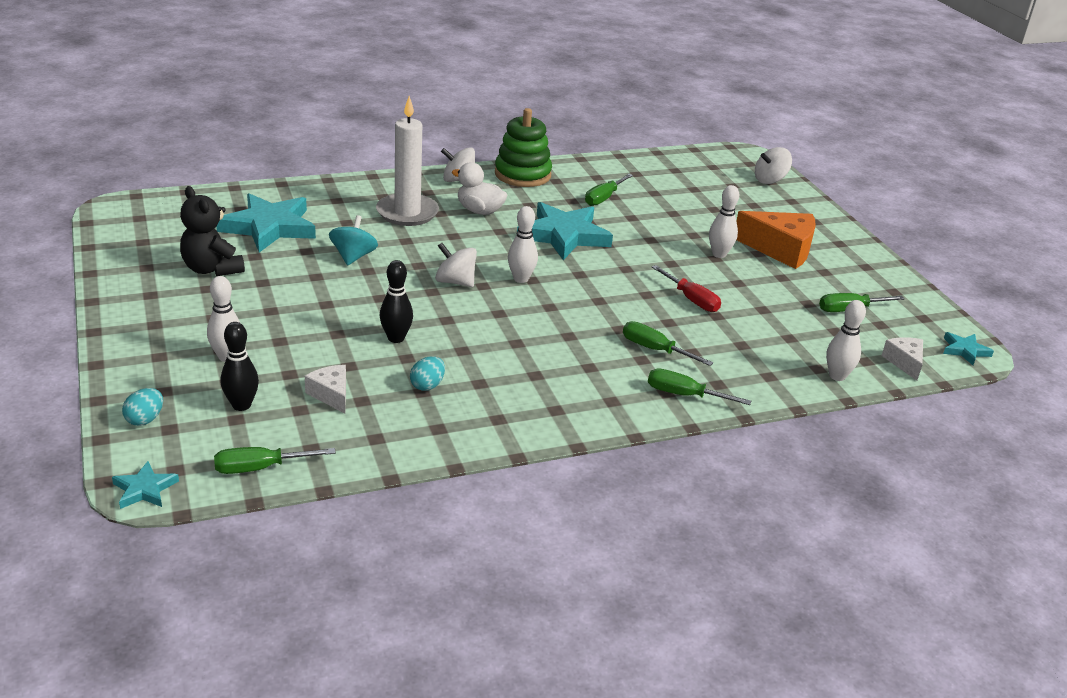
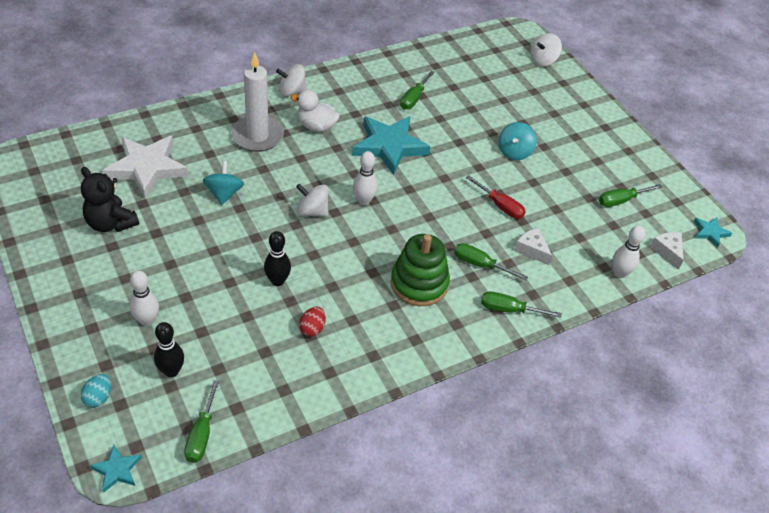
camera: 10 degrees left, 15 degrees up
(260, 468) = (201, 434): green screwdriver -> green screwdriver turned 60 degrees counterclockwise
(269, 227) = (147, 168): turquoise star -> white star
(331, 395) = (239, 349): white cheese -> white cheese (531, 250)
(427, 385) = (312, 328): turquoise egg -> red egg
(522, 174) = (343, 78): green stacking toy -> green stacking toy (419, 283)
(719, 254) = (514, 152): white bowling pin -> turquoise spinning top
(781, 250) = (561, 140): orange cheese -> none

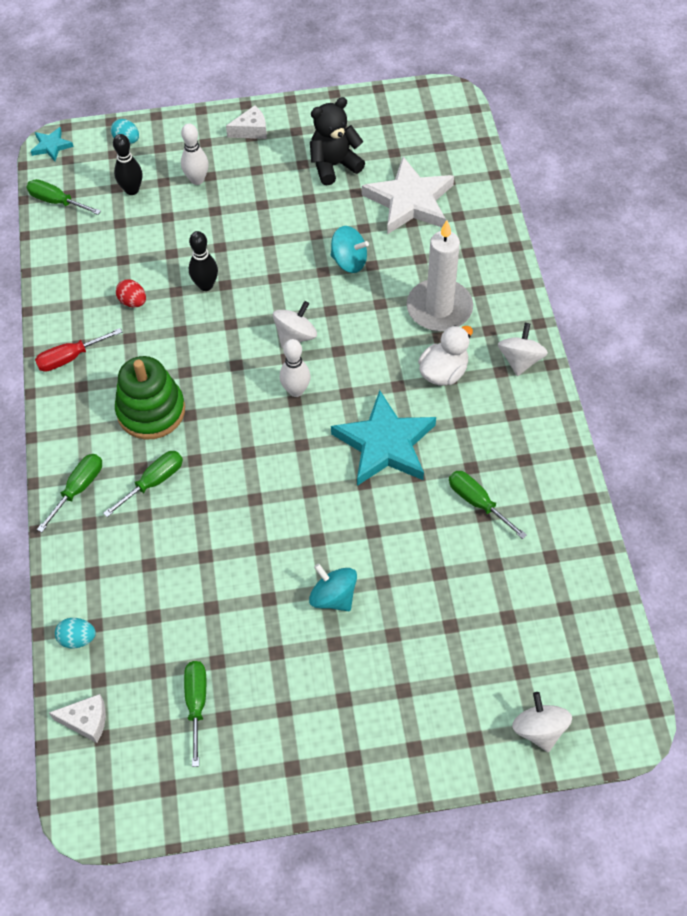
camera: 115 degrees right, 10 degrees up
(500, 206) = (238, 539): red screwdriver -> red screwdriver (70, 358)
(531, 250) = (153, 548): white cheese -> white cheese (251, 130)
(619, 273) = (77, 639): white bowling pin -> turquoise egg
(710, 232) = (95, 804): turquoise star -> none

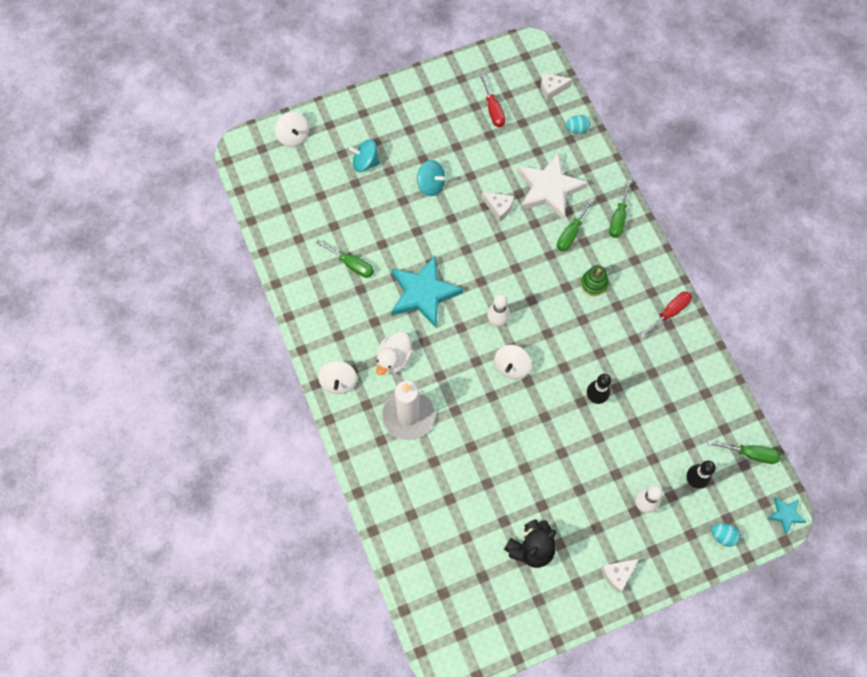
camera: 165 degrees right, 10 degrees up
(133, 302) = (645, 370): red egg -> none
(151, 411) = (594, 283): green stacking toy -> green stacking toy, size x0.55
(196, 704) = (493, 110): green screwdriver -> red screwdriver
(243, 540) = (498, 207): none -> white cheese
(349, 261) = (490, 446): turquoise spinning top -> turquoise spinning top (365, 163)
(409, 201) = (455, 521): white star -> white star (549, 189)

